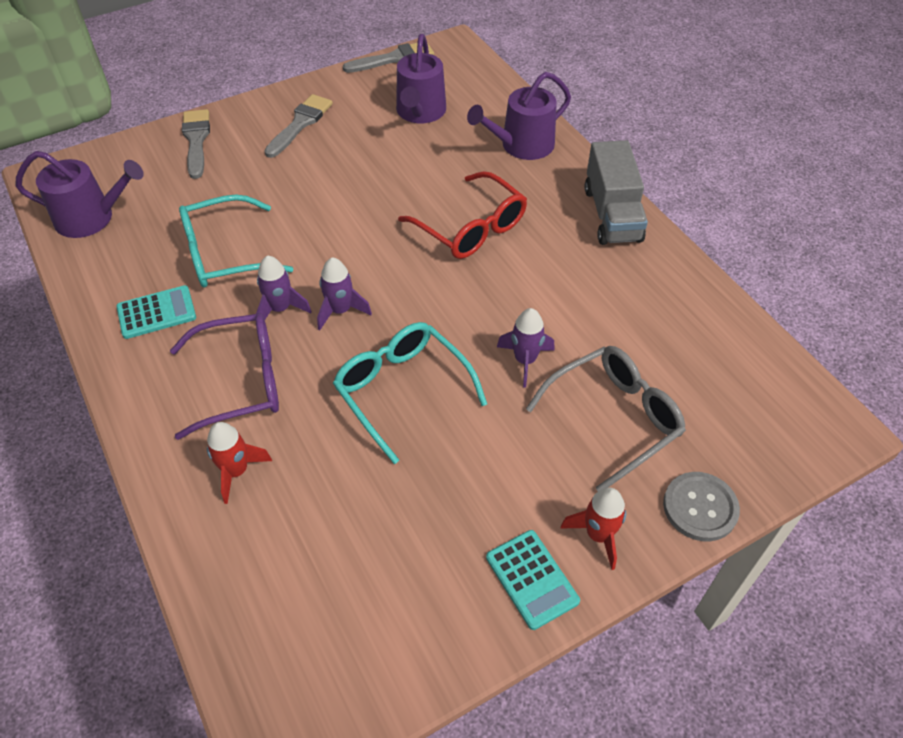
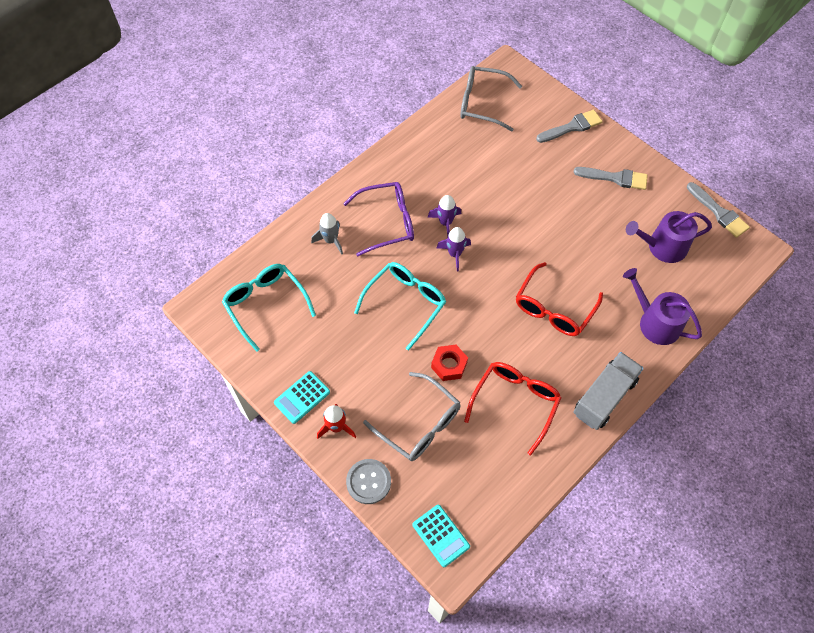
camera: 75 degrees right, 10 degrees up
(91, 218) = (482, 103): purple watering can -> grey glasses
(156, 312) = (422, 164): turquoise calculator -> turquoise calculator (441, 535)
(224, 254) = (478, 179): turquoise glasses -> turquoise glasses (265, 304)
(236, 471) = (331, 240): red rocket -> grey rocket
(241, 381) = (387, 222): purple glasses -> purple glasses turned 75 degrees counterclockwise
(525, 360) = (449, 365): purple rocket -> red nut
(601, 301) = (515, 403): none -> red glasses
(612, 214) = (604, 397): grey truck -> grey truck turned 150 degrees clockwise

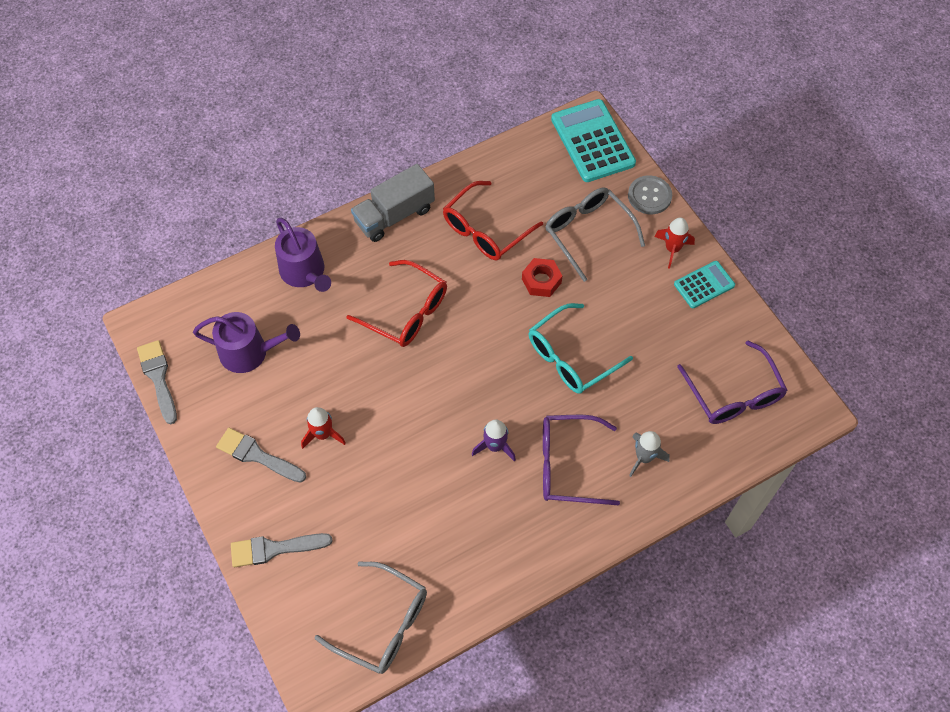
camera: 165 degrees left, 0 degrees up
(265, 304) = (734, 394): turquoise glasses -> purple glasses
(441, 535) = (592, 141): turquoise calculator -> turquoise calculator, size x1.77
(454, 254) = (496, 402): purple rocket -> none
(553, 308) = (407, 312): red glasses -> red glasses turned 75 degrees clockwise
(575, 202) = (323, 434): none -> red rocket

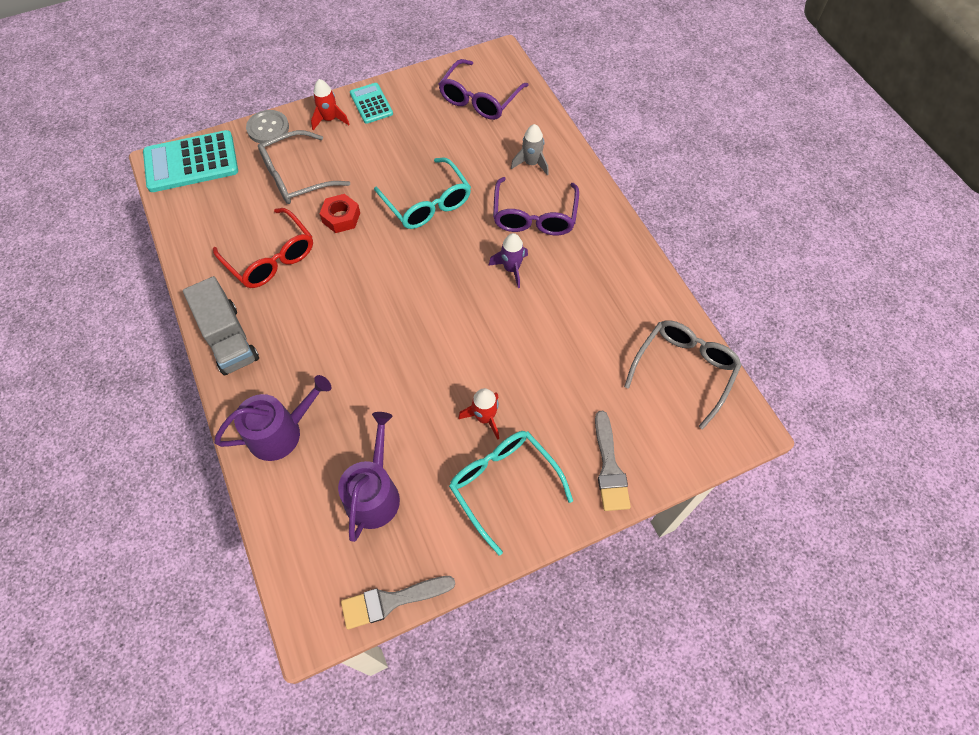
camera: 85 degrees left, 0 degrees up
(257, 455) = (503, 484): grey brush -> turquoise glasses
(407, 312) = (353, 333): red glasses -> none
(734, 394) = (479, 99): purple glasses -> purple glasses turned 135 degrees clockwise

